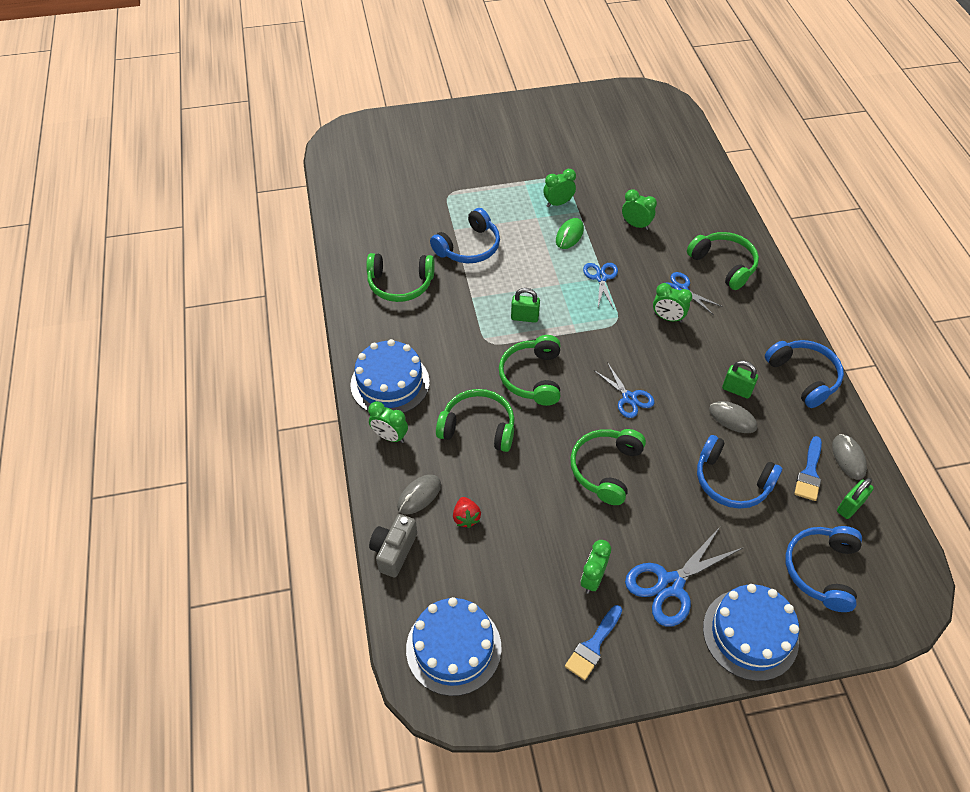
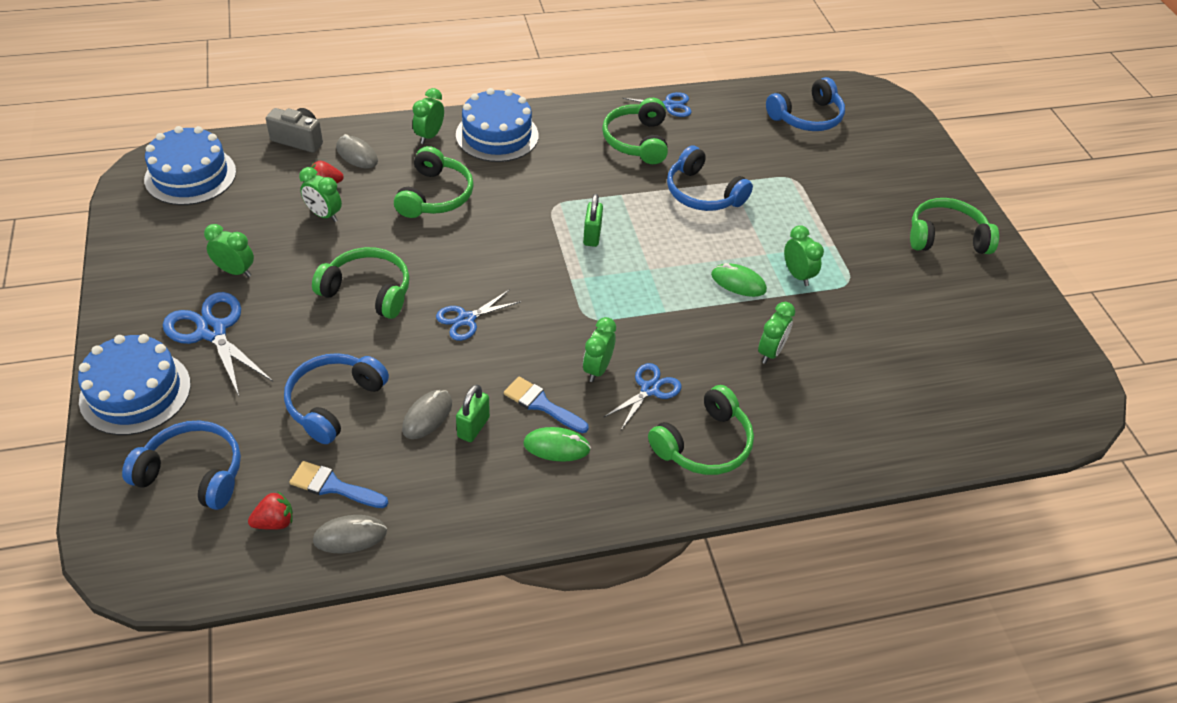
camera: 85 degrees right, 5 degrees down
(509, 514) = (324, 215): none -> green clock
(532, 377) = (501, 238): green headphones -> green headphones (946, 237)
(593, 646) = (162, 266): blue brush -> blue brush (541, 404)
(601, 278) = (664, 308): blue scissors -> blue scissors (669, 106)
(743, 342) = (556, 446): none -> green mouse
(803, 377) = (493, 508): blue headphones -> blue headphones (807, 117)
(849, 506) = (275, 522): green padlock -> red strawberry

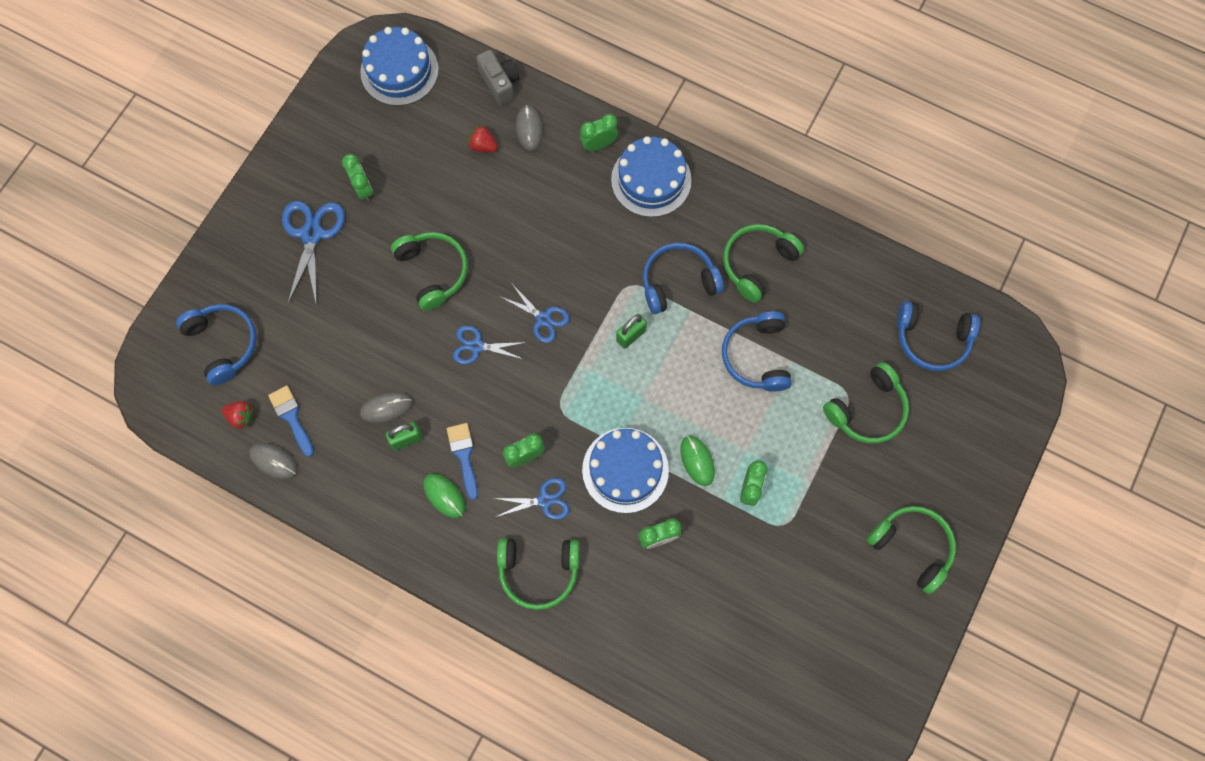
camera: 45 degrees right, 25 degrees up
(135, 392) = (234, 253): blue cake -> blue cake (625, 470)
(324, 215) = (459, 176): green clock -> none
(334, 402) = (340, 352): blue headphones -> blue headphones (678, 282)
(435, 195) = (551, 212): green headphones -> green headphones (867, 410)
(669, 106) = (822, 243): blue scissors -> blue scissors (543, 319)

